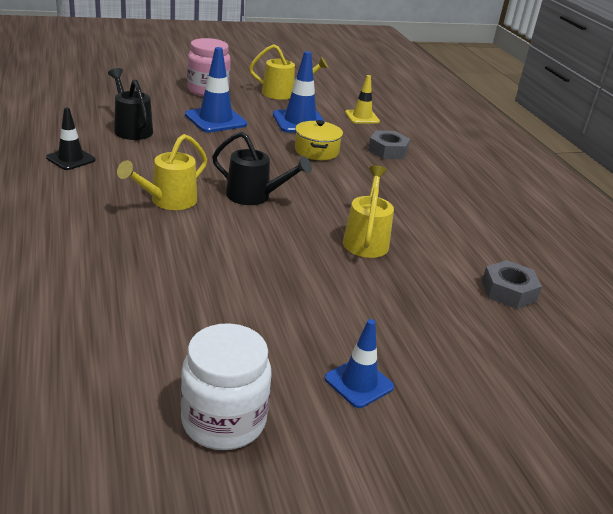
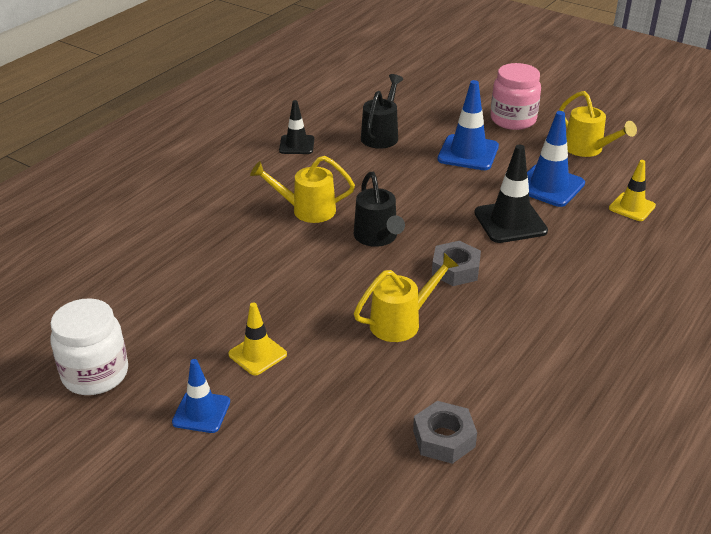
camera: 55 degrees right, 5 degrees up
(316, 151) = (510, 222): yellow pot -> black traffic cone
(320, 317) = (257, 354): none -> yellow traffic cone
(388, 151) = (589, 254): grey nut -> grey nut (455, 269)

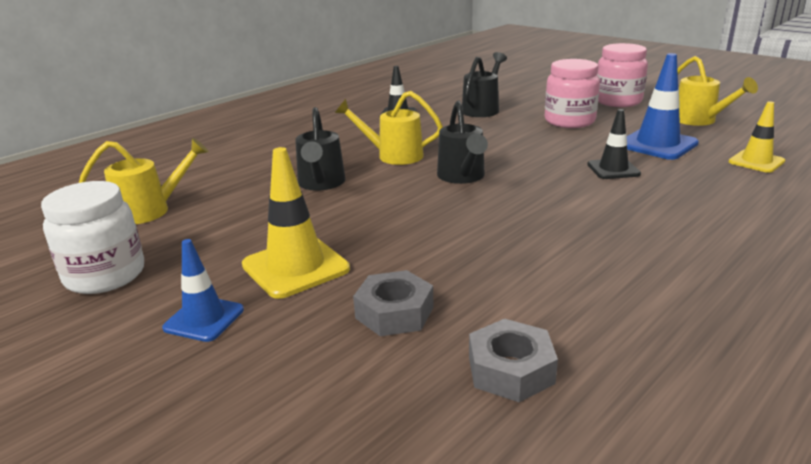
camera: 10 degrees right, 10 degrees down
(248, 252) = (321, 184): none -> black watering can
(257, 354) = (295, 267): yellow traffic cone -> yellow traffic cone, size x1.58
(401, 322) = (475, 246): yellow watering can -> yellow watering can (151, 210)
(455, 269) = (546, 204): grey nut -> grey nut (394, 312)
(468, 153) = (569, 121): blue traffic cone -> pink jar
(510, 222) = (613, 169): black traffic cone -> black traffic cone, size x0.63

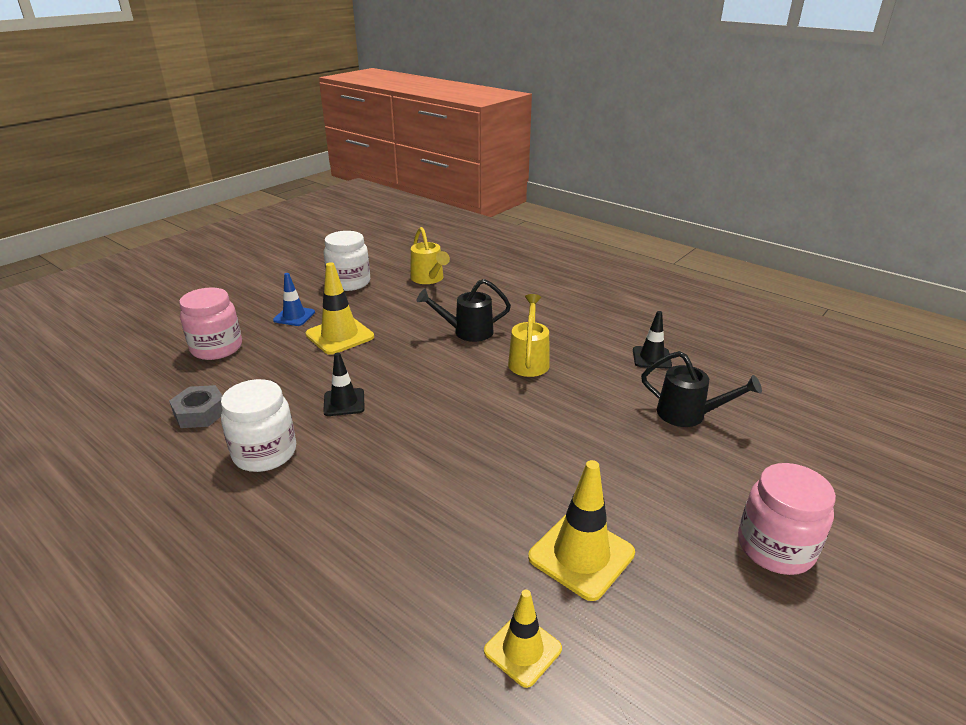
camera: 85 degrees right, 5 degrees up
(394, 312) = (274, 373): grey nut -> none
(462, 177) = (478, 398): black watering can -> none
(569, 121) = (660, 484): pink jar -> pink jar (217, 348)
(591, 291) = (265, 453): none -> white jar
(613, 169) = (495, 500): black traffic cone -> black traffic cone (344, 402)
(657, 144) = (581, 555): blue traffic cone -> yellow traffic cone
(699, 121) = (701, 632): yellow watering can -> none

